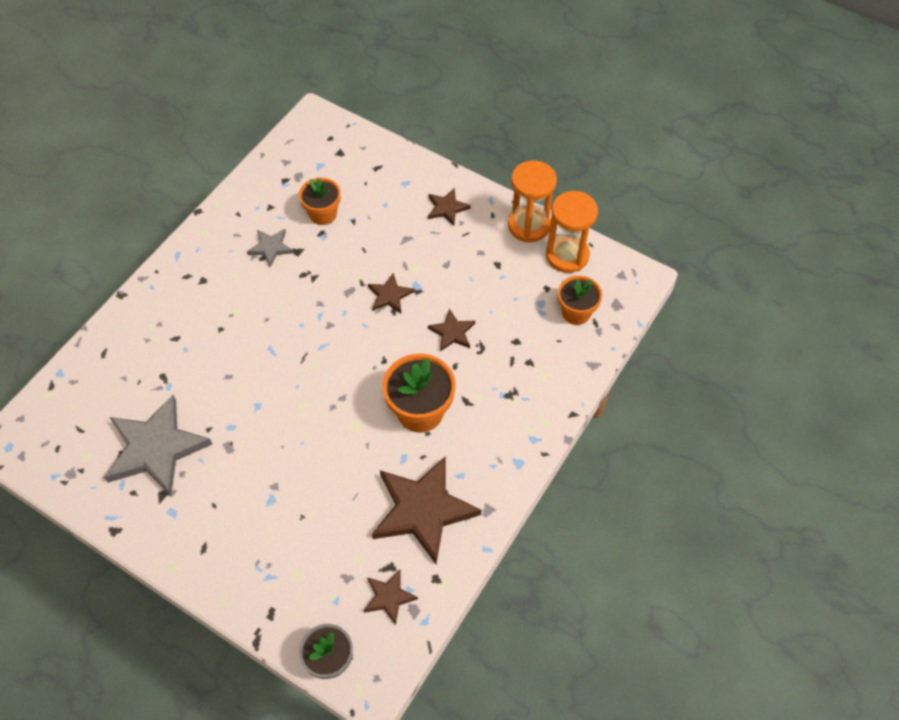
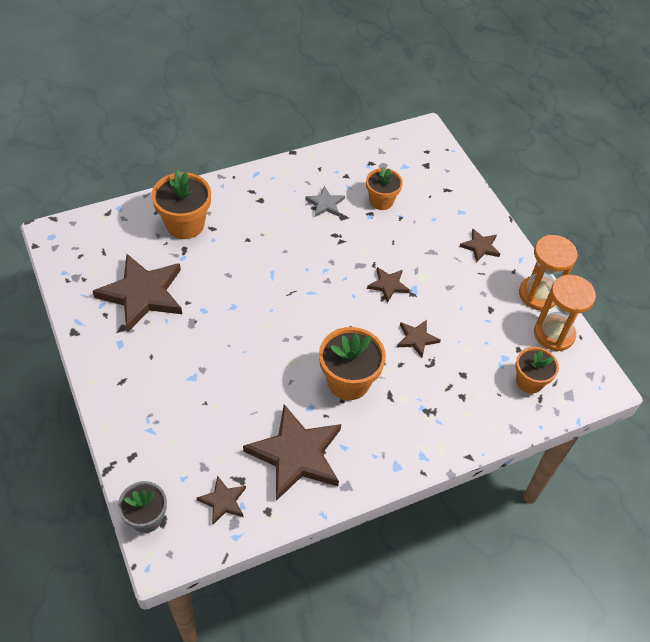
camera: 30 degrees right, 5 degrees down
(144, 350) = (185, 224): none -> orange flower pot
(156, 448) = (142, 294): grey star -> brown star

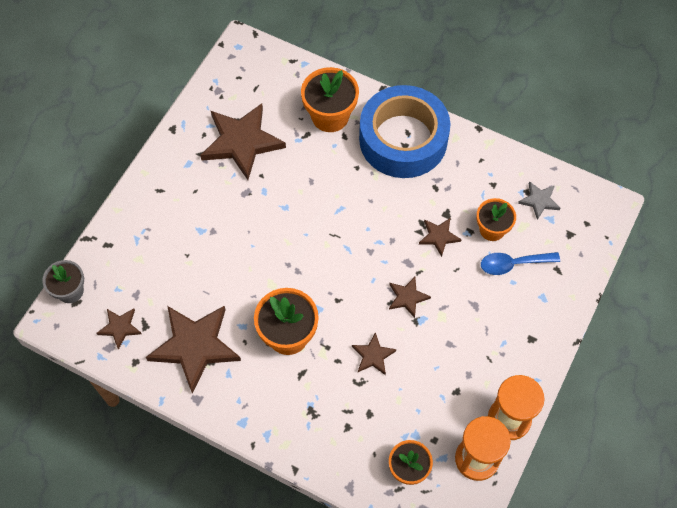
camera: 55 degrees right, 10 degrees up
(254, 197) = (403, 139): none -> blue tape
(325, 204) = (447, 192): grey star -> grey star (539, 201)
(420, 209) = (513, 264): none -> blue spoon
(480, 247) = (518, 339): brown star -> brown star (439, 237)

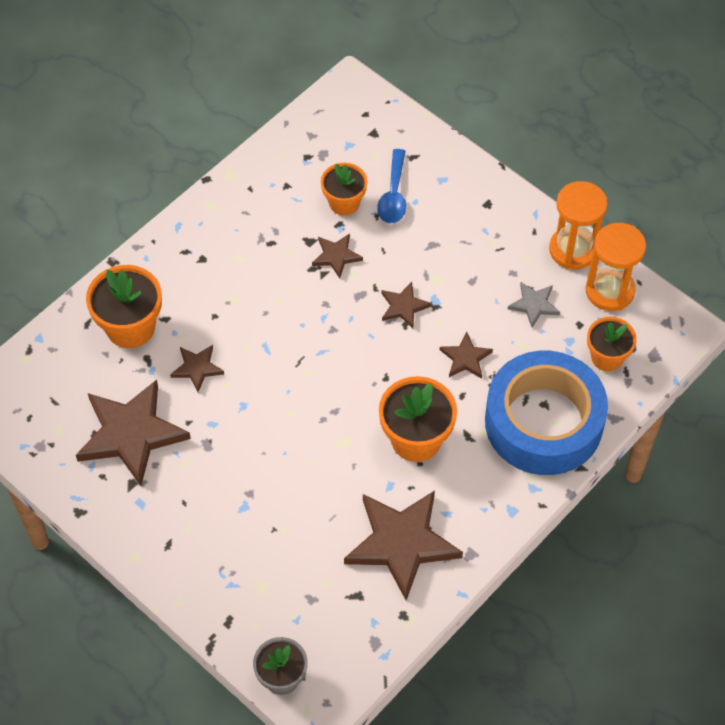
camera: 75 degrees left, 5 degrees down
(120, 327) = (352, 625): brown star -> brown star (197, 368)
(403, 139) = (193, 258): blue tape -> blue tape (543, 422)
(539, 201) = (323, 148): grey star -> grey star (534, 305)

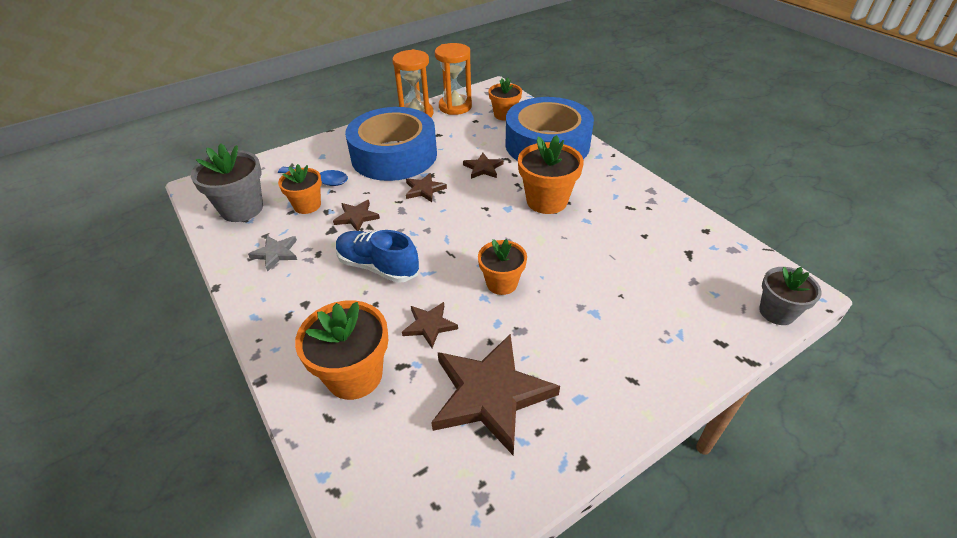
camera: 75 degrees left, 15 degrees down
(264, 302) = (378, 266): none -> blue shoe
(266, 417) = (502, 283): none -> orange flower pot
(322, 146) = (242, 209): none -> grey flower pot
(402, 543) = (640, 221): brown star -> none
(465, 254) = (394, 155): none -> blue tape
(534, 305) = (452, 134): grey star -> grey star (276, 253)

